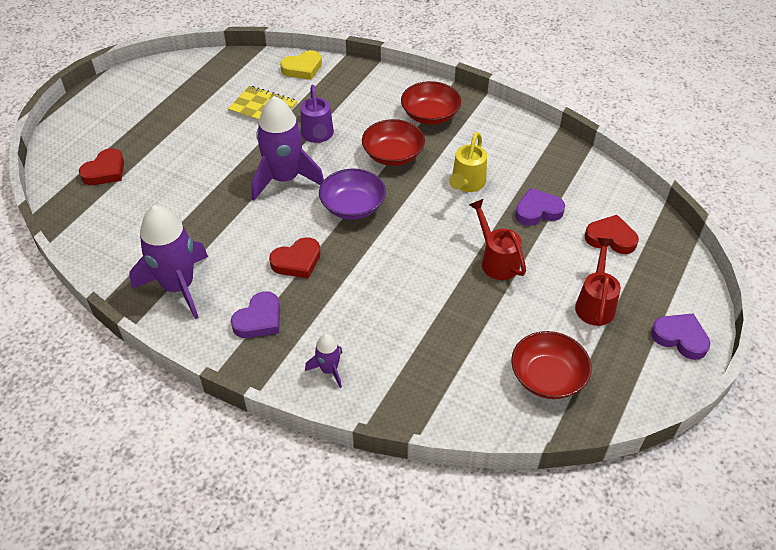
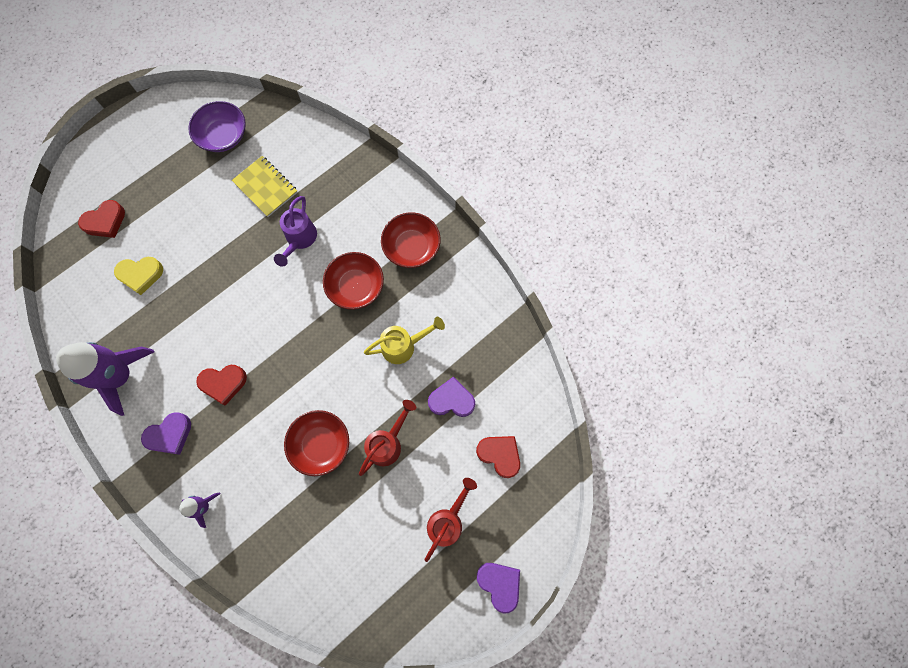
camera: 20 degrees right, 25 degrees up
(284, 179) = (250, 283): purple rocket -> none
(302, 68) = (321, 145): yellow heart -> yellow heart (140, 275)
(353, 206) = (294, 337): purple bowl -> purple bowl (223, 136)
(466, 184) = (404, 346): yellow watering can -> yellow watering can turned 150 degrees counterclockwise
(496, 260) = (388, 443): red watering can -> red watering can turned 45 degrees clockwise
(547, 377) = (370, 580): red bowl -> red bowl (320, 444)

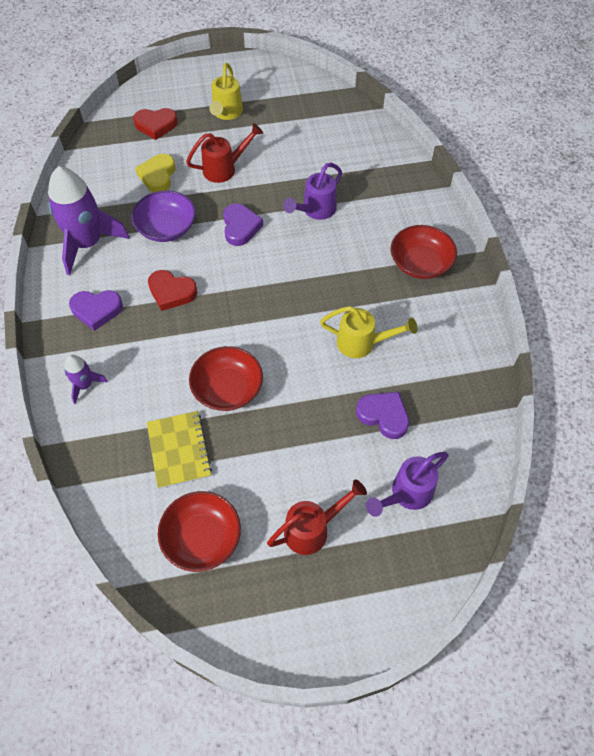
camera: 30 degrees right, 15 degrees down
(140, 275) = (158, 176): yellow heart -> yellow heart turned 75 degrees clockwise
(163, 176) = (226, 113): none -> yellow watering can
(223, 136) = (297, 105): purple bowl -> purple bowl (166, 228)
(265, 187) = (310, 158): yellow notebook -> yellow notebook (179, 450)
(356, 286) = (345, 271): red bowl -> red bowl (202, 538)
(388, 443) = (295, 421): red watering can -> red watering can (225, 169)
(499, 455) = (406, 494): red heart -> purple watering can
(499, 584) = (333, 626): purple heart -> purple heart (240, 227)

